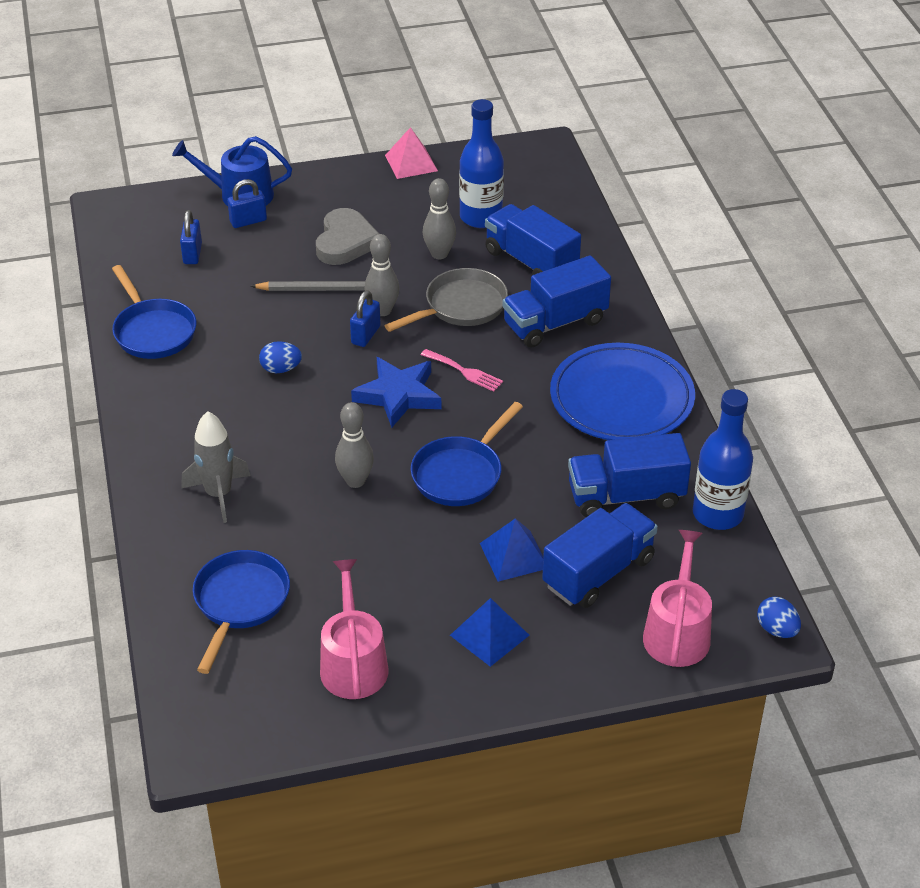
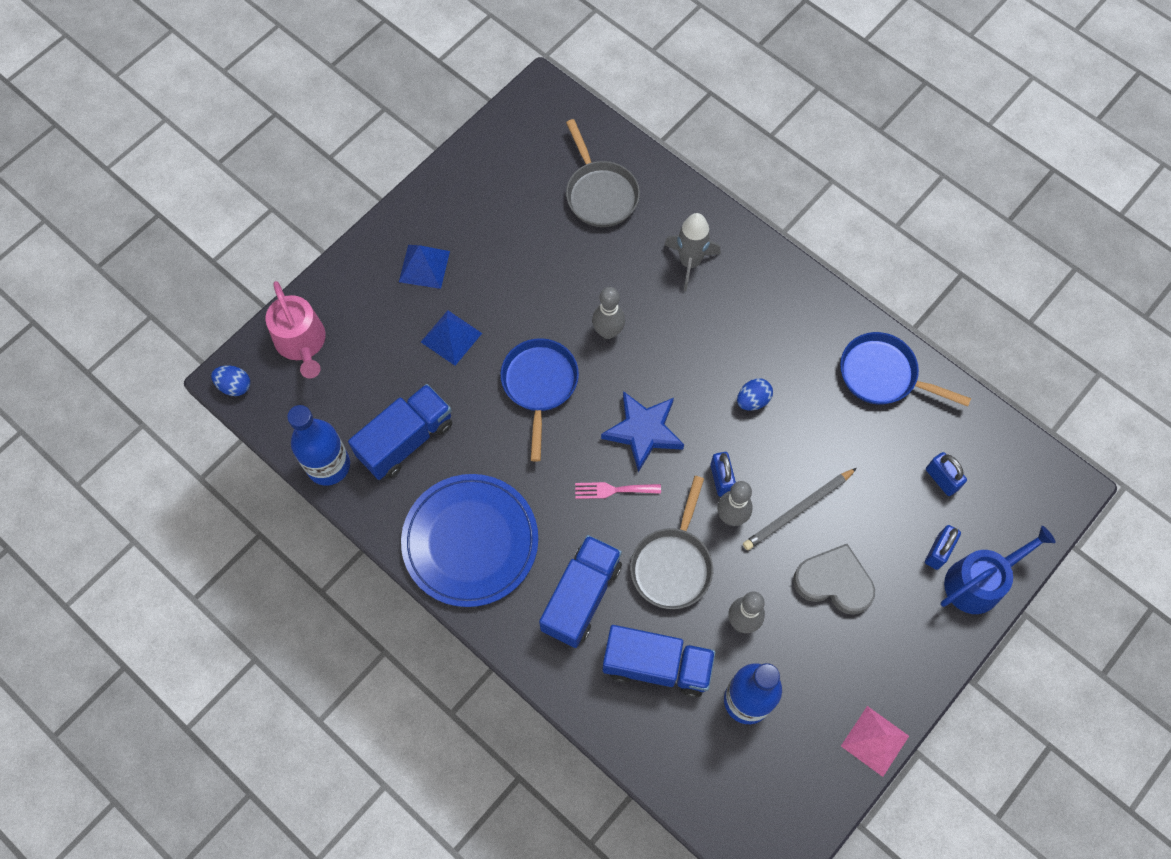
camera: 145 degrees right, 25 degrees up
(240, 602) = (600, 194): blue pan -> grey pan
(345, 242) = (834, 582): grey heart -> grey heart turned 135 degrees clockwise
(353, 663) = (494, 196): pink watering can -> none
(598, 572) = (384, 359): blue truck -> none

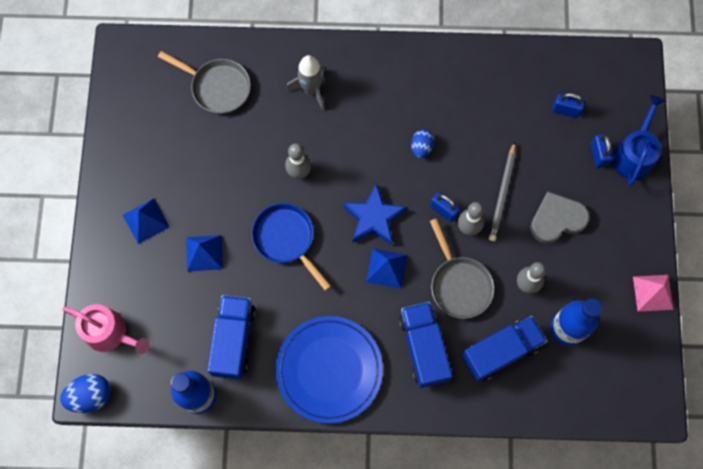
camera: 40 degrees left, 5 degrees up
(235, 386) = (91, 396): blue egg -> blue egg, size x1.52
(613, 490) = (386, 268): pink fork -> blue pyramid
(883, 375) = (482, 73): blue pan -> none

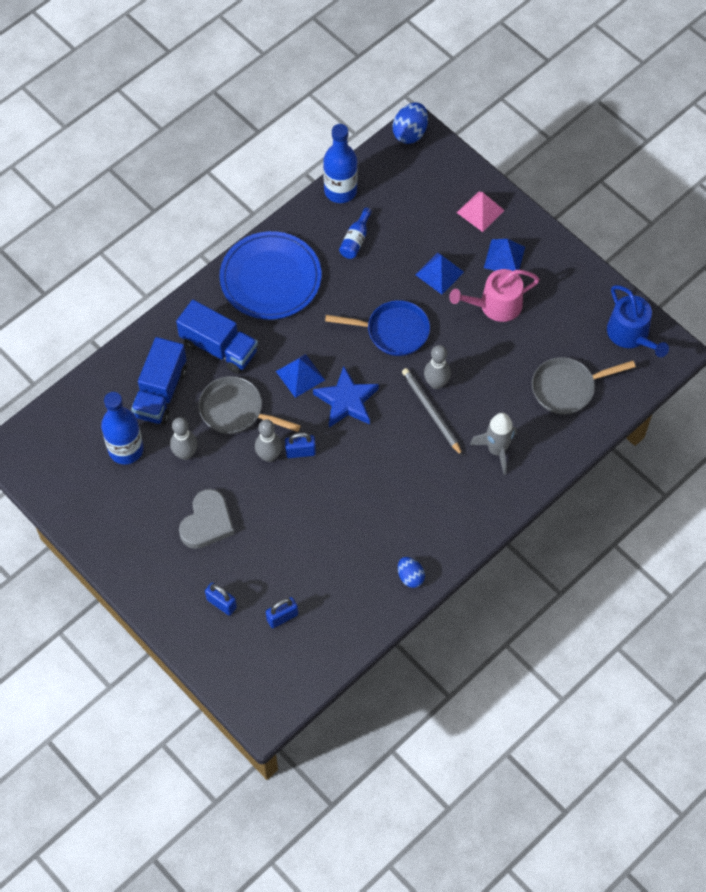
camera: 135 degrees right, 10 degrees down
(110, 333) = (442, 175): pink watering can -> pink watering can (495, 305)
(233, 340) = (355, 240): blue truck -> blue bottle
(421, 147) = (366, 483): blue egg -> blue egg (410, 577)
(502, 194) = (268, 504): grey pencil -> grey pencil (431, 412)
(633, 154) = (193, 630): blue watering can -> blue watering can (631, 334)
(653, 293) = (82, 532): pink pyramid -> pink pyramid (480, 211)

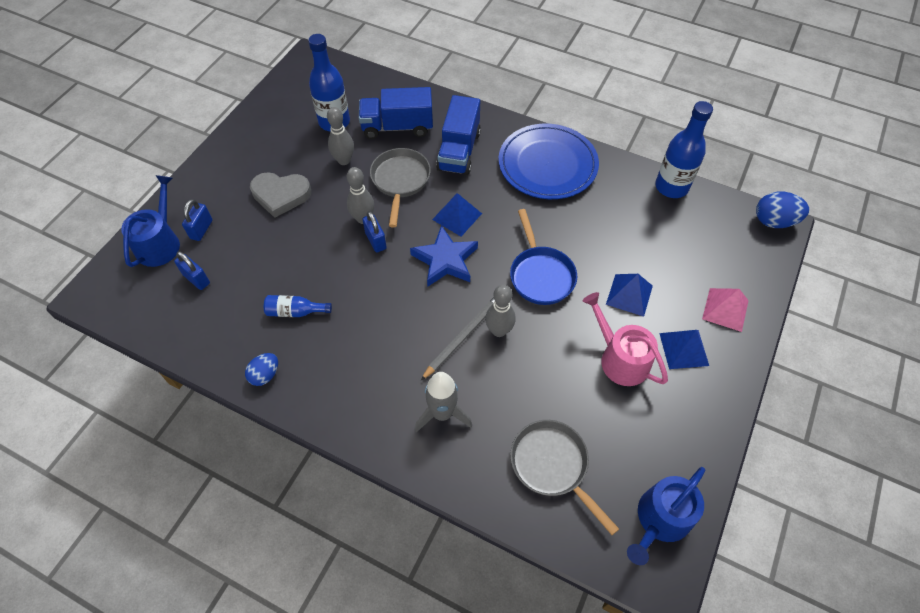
camera: 70 degrees right, 5 degrees down
(223, 644) = (160, 243): none -> blue watering can
(355, 240) = (625, 214): blue bottle -> blue bottle (295, 311)

